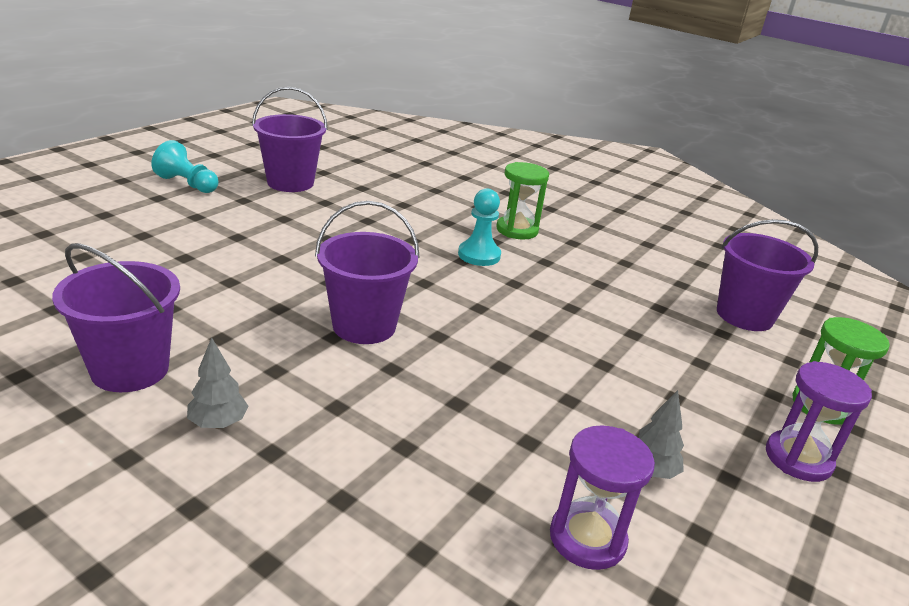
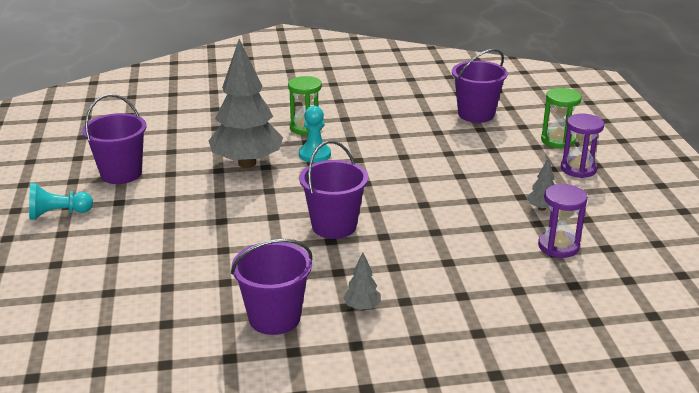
camera: 40 degrees left, 0 degrees up
(402, 228) = (247, 163): none -> grey tree

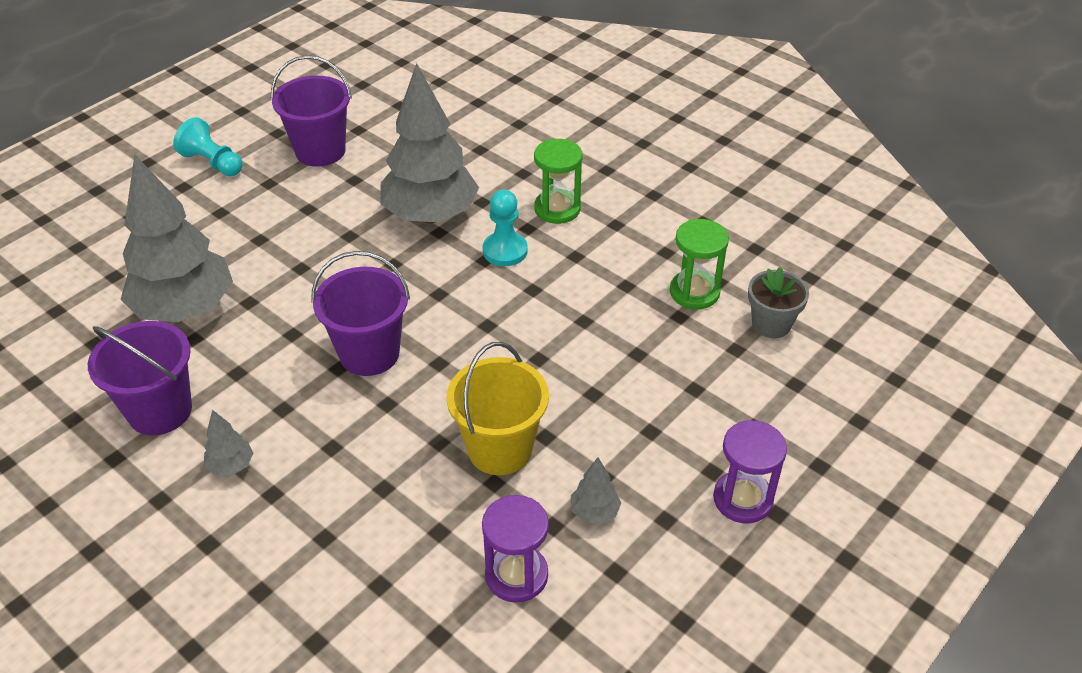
camera: 50 degrees right, 15 degrees up
(191, 275) = (185, 309): none -> grey tree
(464, 216) = (500, 449): none -> yellow bucket
(476, 114) = (771, 324): purple bucket -> grey flower pot
(558, 140) = (798, 439): green hourglass -> green hourglass (694, 292)

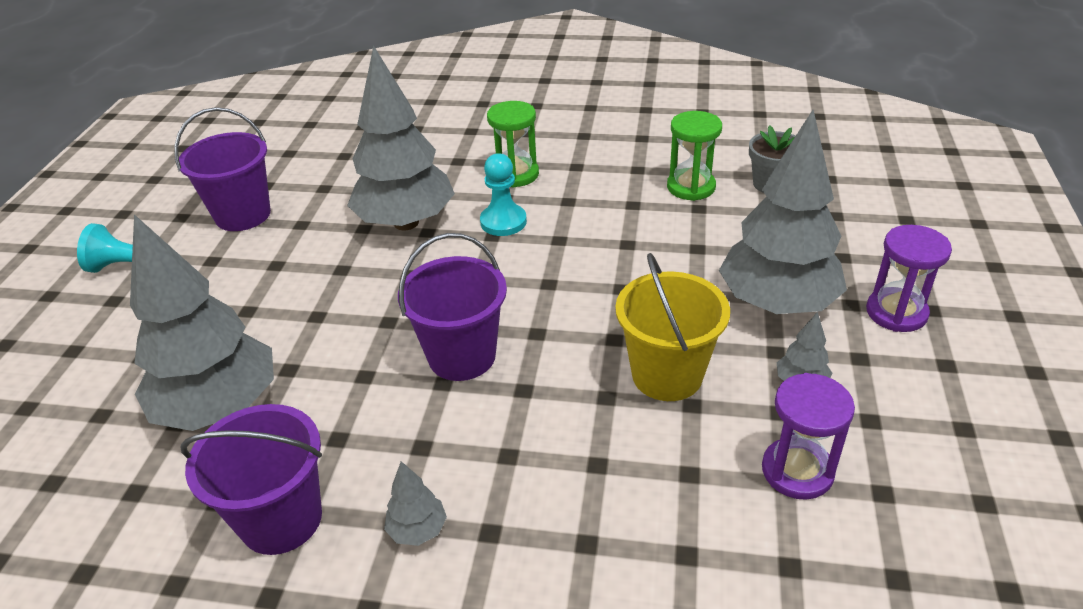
camera: 30 degrees left, 5 degrees down
(649, 437) = (777, 304): none -> grey tree

